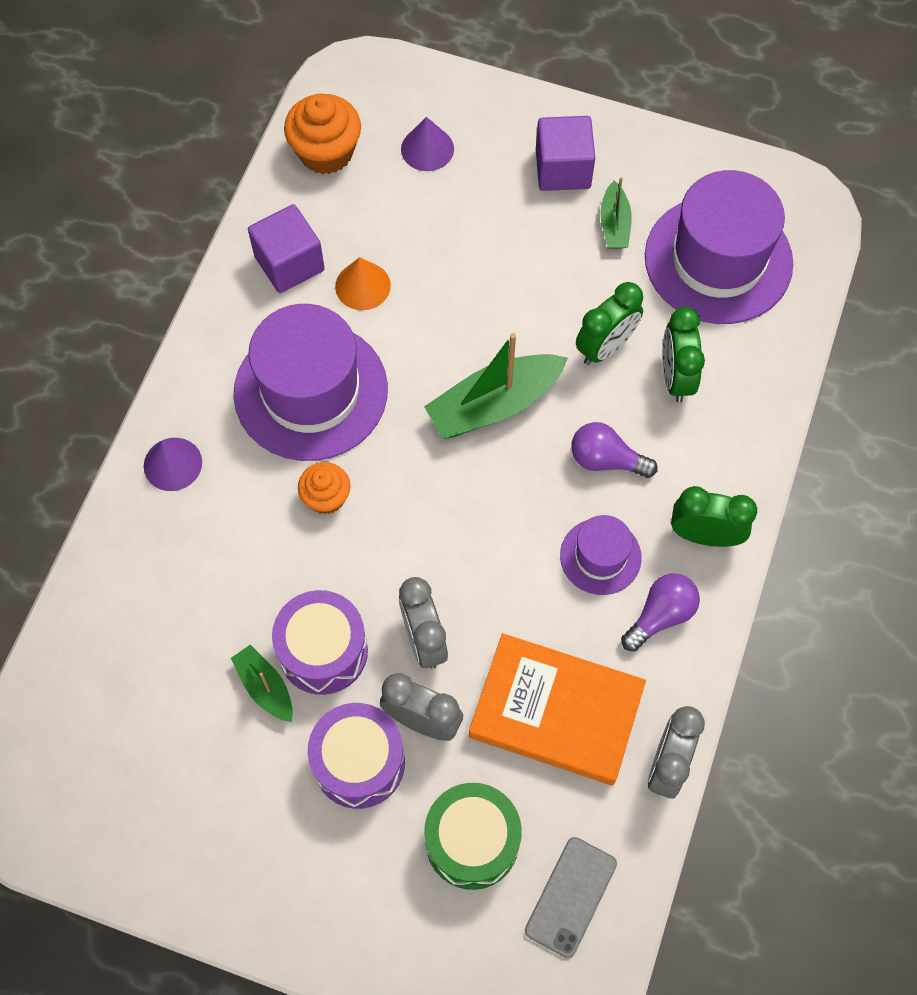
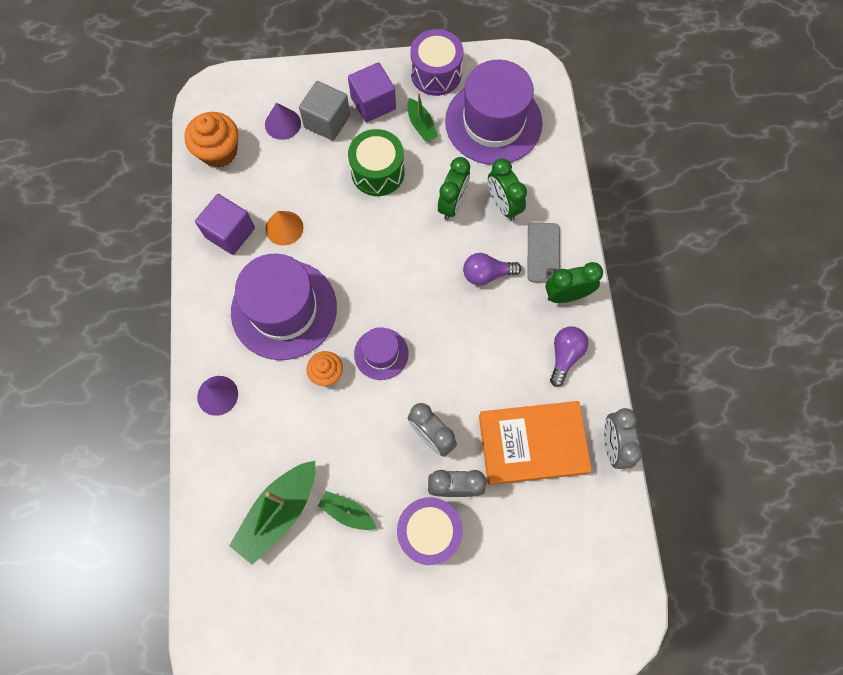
camera: 25 degrees left, 5 degrees up
(323, 651) = (372, 472): purple drum -> purple drum (436, 74)
(472, 841) = (521, 548): green drum -> green drum (377, 172)
(488, 169) = (327, 121): none -> grey cube
(494, 405) = (403, 269): green boat -> green boat (279, 513)
(571, 897) = (596, 554): grey phone -> grey phone (543, 252)
(600, 556) = (512, 335): purple hat -> purple hat (381, 353)

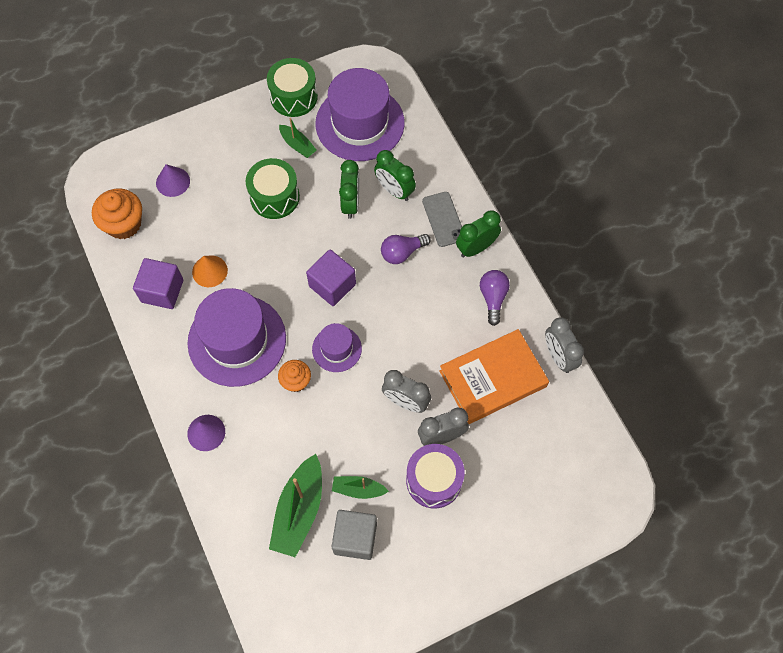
camera: 20 degrees left, 5 degrees down
(327, 121) = (212, 167): grey cube -> grey cube (355, 538)
(373, 103) = (248, 139): purple cube -> purple cube (332, 285)
(436, 74) = (294, 97): purple drum -> green drum

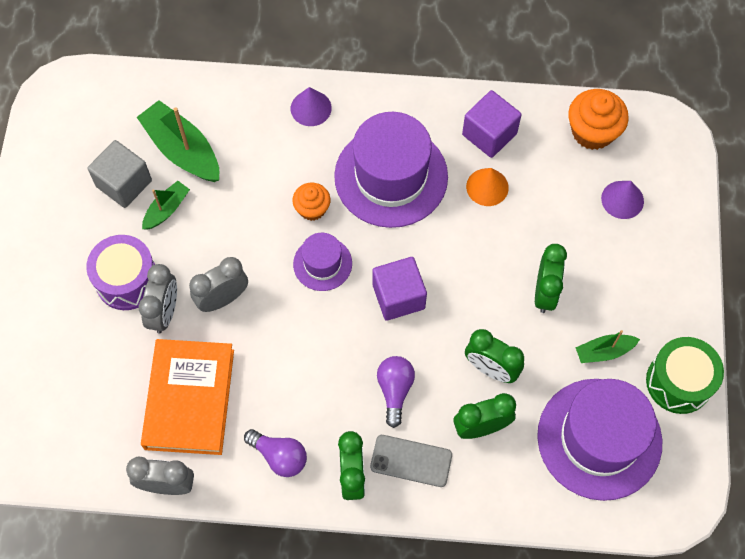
camera: 120 degrees right, 0 degrees up
(274, 197) = (545, 292): green drum -> green clock

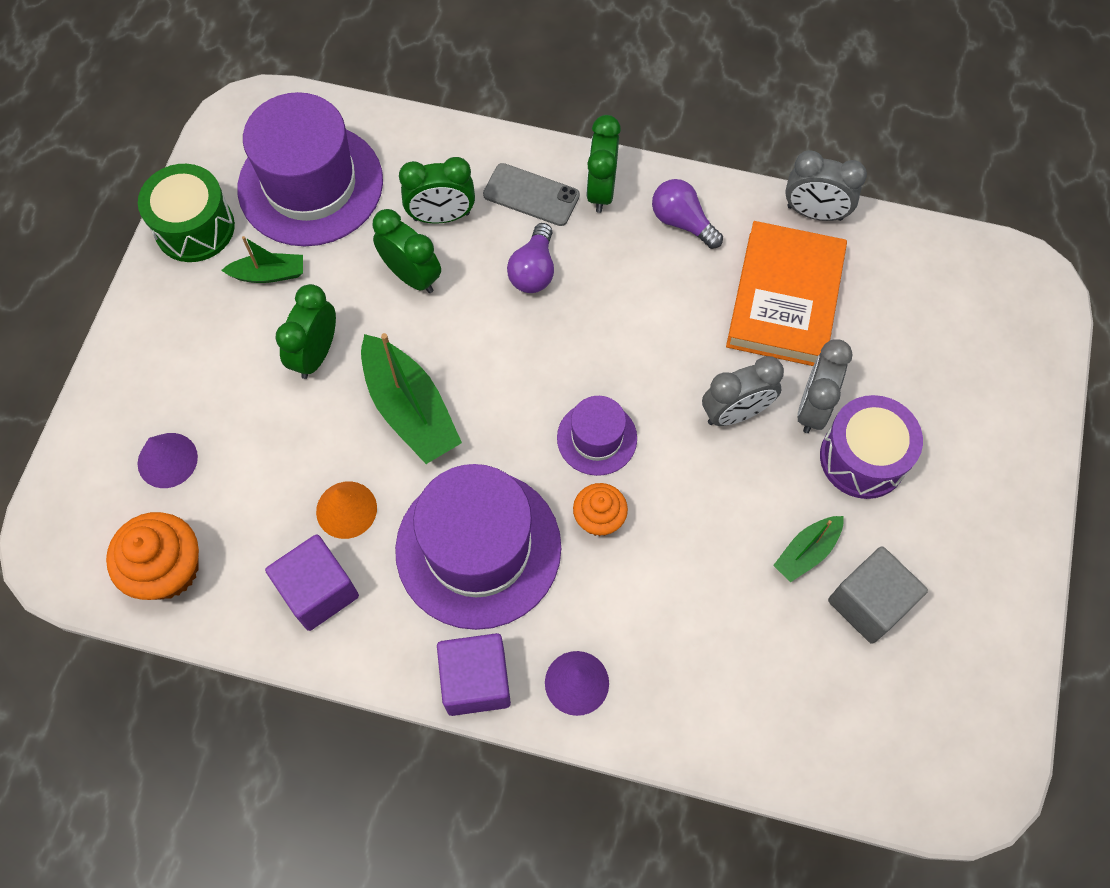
camera: 170 degrees left, 0 degrees up
(182, 150) = (780, 644): green boat -> green boat (410, 409)
(398, 296) = (505, 379): purple cube -> purple cube (476, 681)

